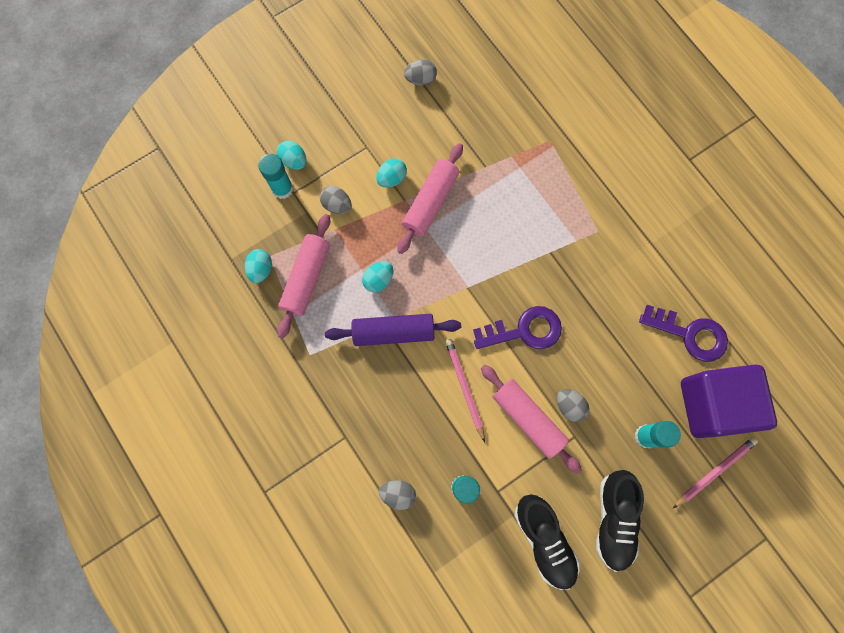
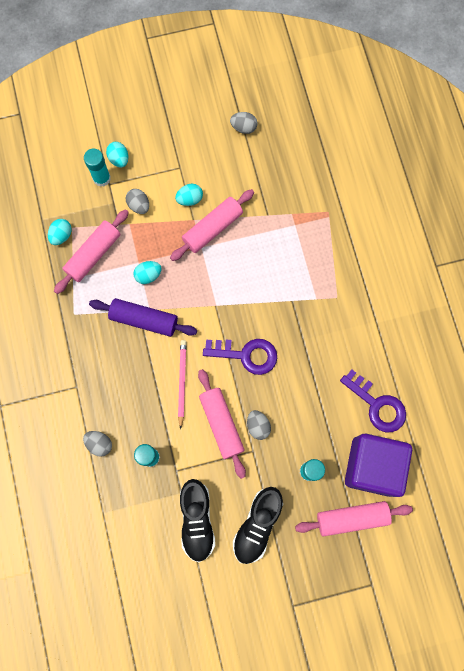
camera: 20 degrees right, 0 degrees up
(714, 471) = (352, 518): pink pencil -> pink rolling pin

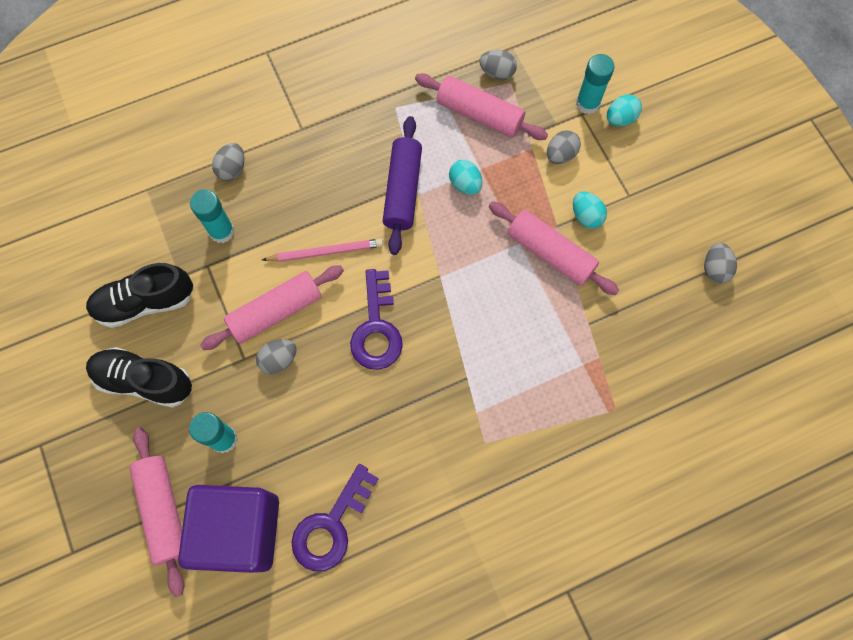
camera: 80 degrees right, 5 degrees down
(61, 235) = (497, 73): turquoise egg -> grey egg

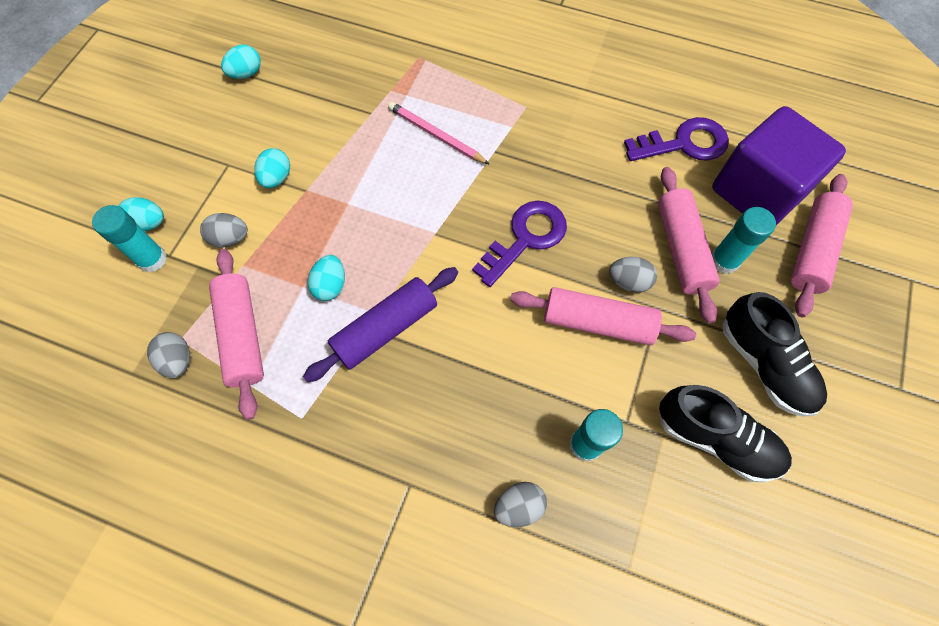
camera: 135 degrees left, 5 degrees down
(325, 252) = (507, 336): pink pencil -> pink pencil (436, 135)
(550, 253) = (335, 177): pink rolling pin -> pink rolling pin (681, 249)
(714, 269) = (246, 74): grey egg -> turquoise egg

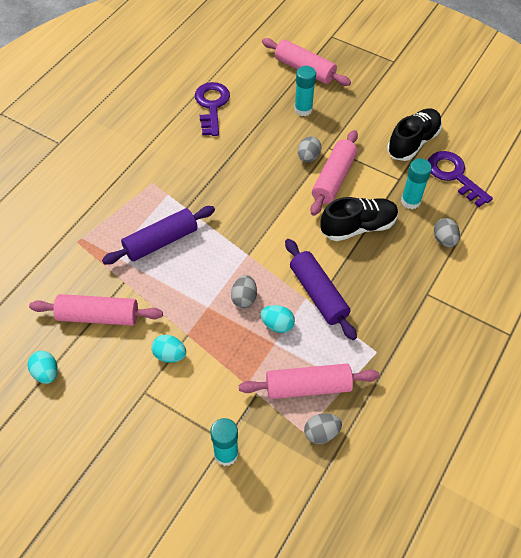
camera: 80 degrees left, 10 degrees down
(149, 223) = (189, 457): turquoise egg -> none
(230, 238) = (220, 392): grey egg -> grey egg (244, 298)
(436, 135) = (161, 241): pink pencil -> purple rolling pin
(525, 238) = (264, 203): purple key -> purple key (454, 175)
(681, 249) = (290, 127): pink rolling pin -> pink rolling pin (98, 316)
(757, 191) = (258, 81): purple cube -> none
(764, 364) = (372, 110): black shoe -> black shoe (358, 227)

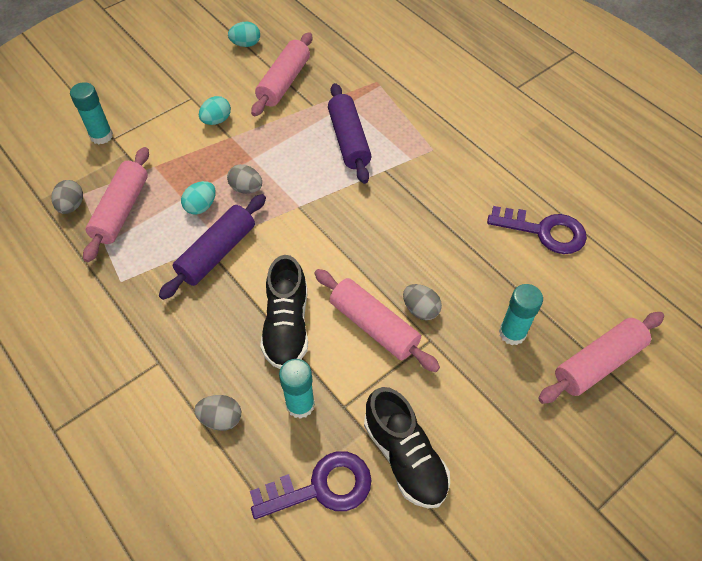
camera: 110 degrees right, 0 degrees up
(318, 294) = (217, 253): purple rolling pin -> purple rolling pin turned 45 degrees counterclockwise

